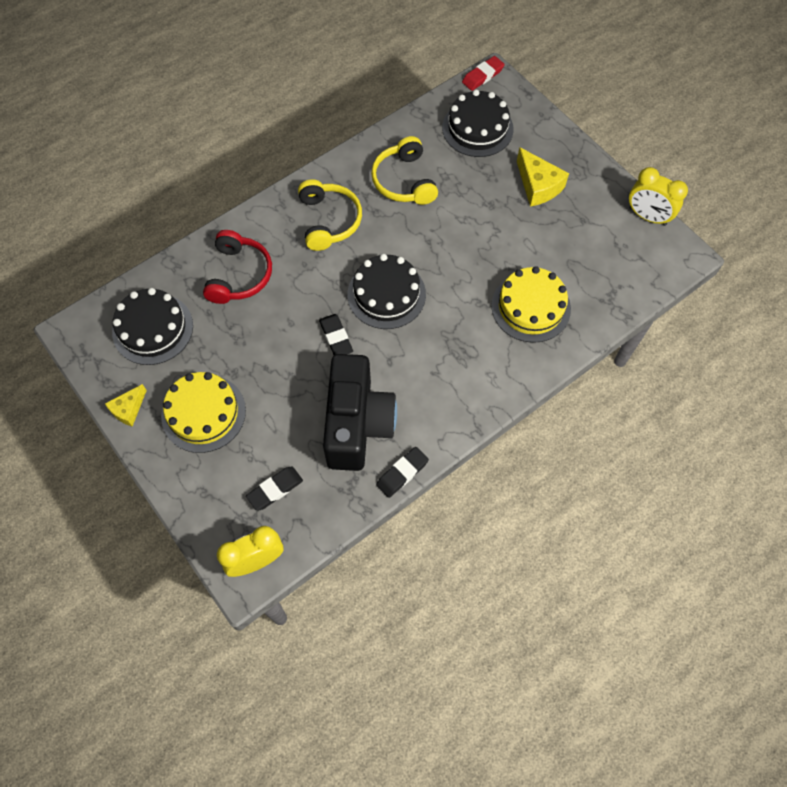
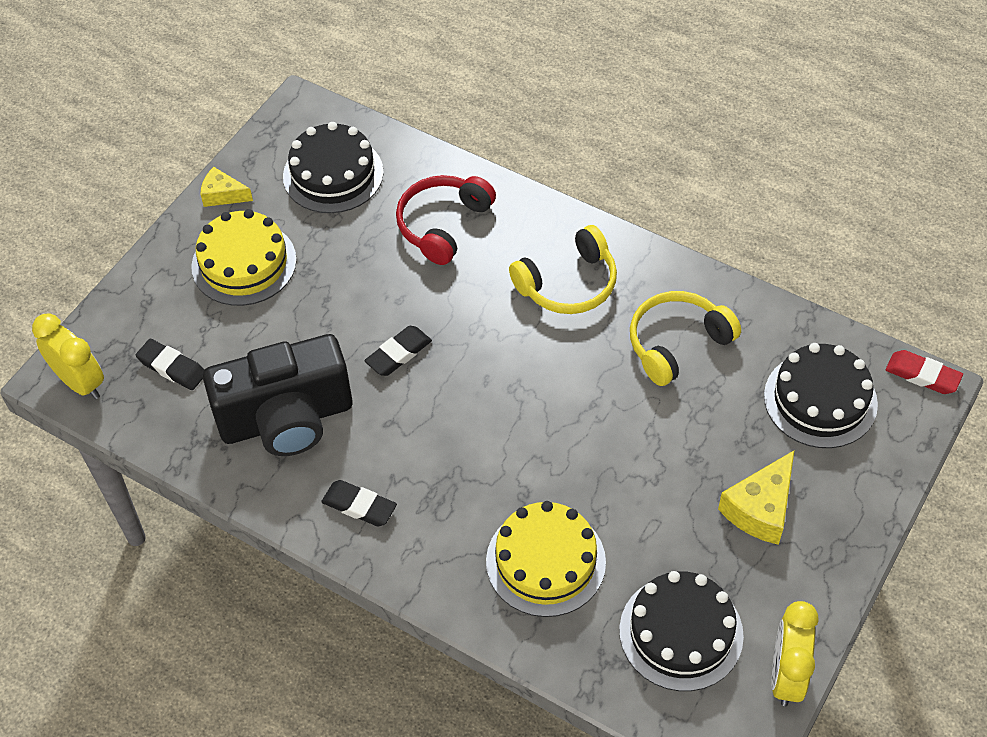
camera: 70 degrees right, 10 degrees down
(239, 275) = (442, 224): red headphones -> red headphones turned 135 degrees clockwise
(386, 294) = (486, 385): black cake -> black cake (681, 632)
(402, 473) = (237, 490): black eraser -> black eraser (359, 506)

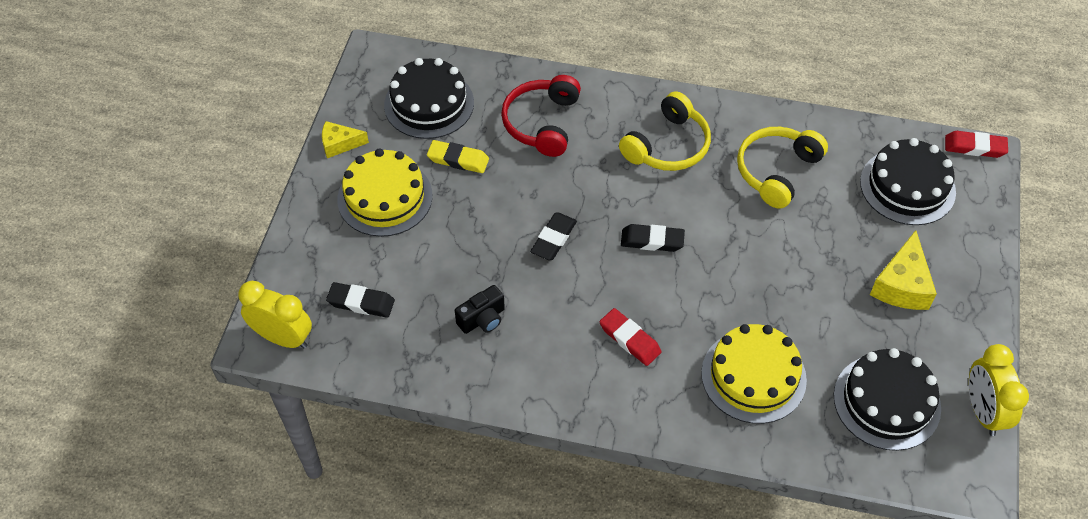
camera: 20 degrees left, 0 degrees up
(286, 419) = (482, 319): black camera -> black camera, size x0.41
(337, 242) = (458, 159): none -> yellow eraser
(359, 506) = (578, 375): black eraser -> black eraser (652, 241)
(430, 484) = (630, 339): none -> red eraser

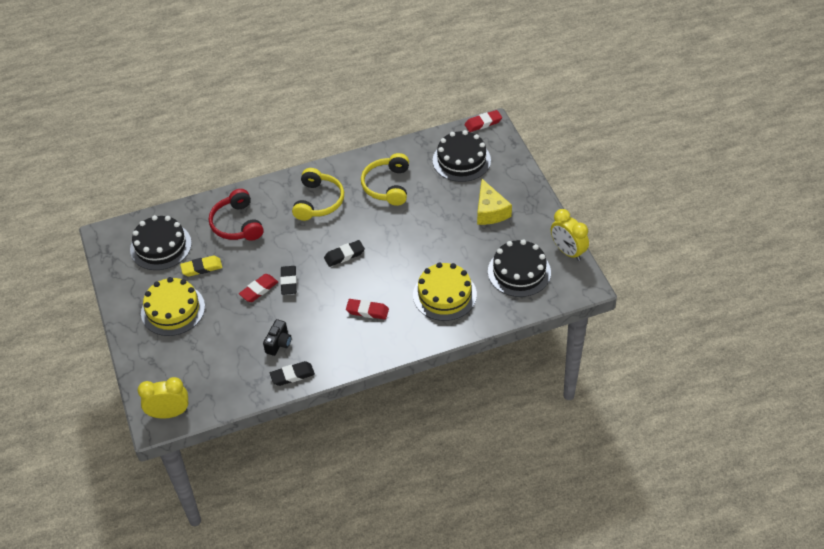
camera: 30 degrees left, 5 degrees down
(339, 144) = (122, 295): yellow cheese -> none
(361, 302) = (201, 371): black eraser -> black eraser (292, 375)
(508, 229) = (259, 290): none -> red eraser

